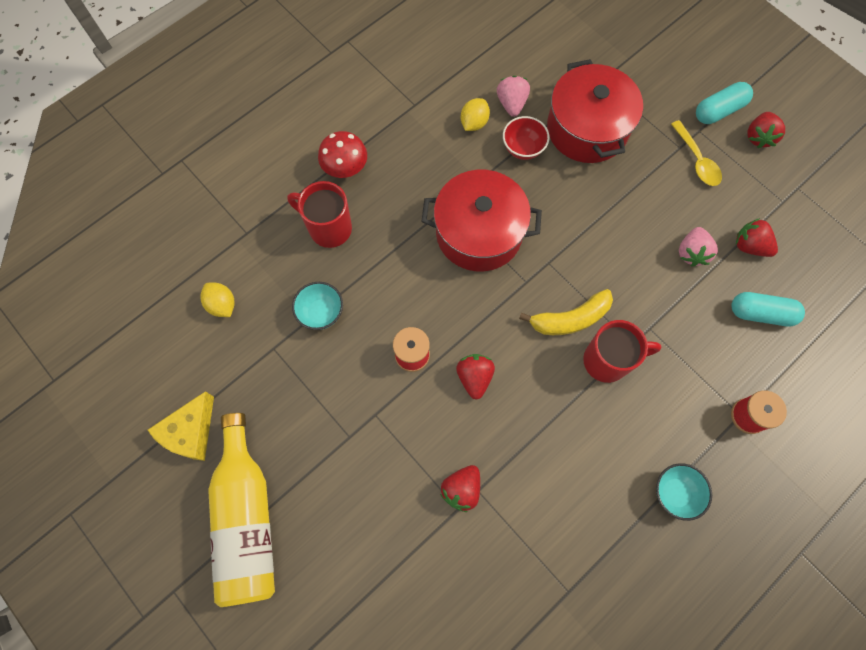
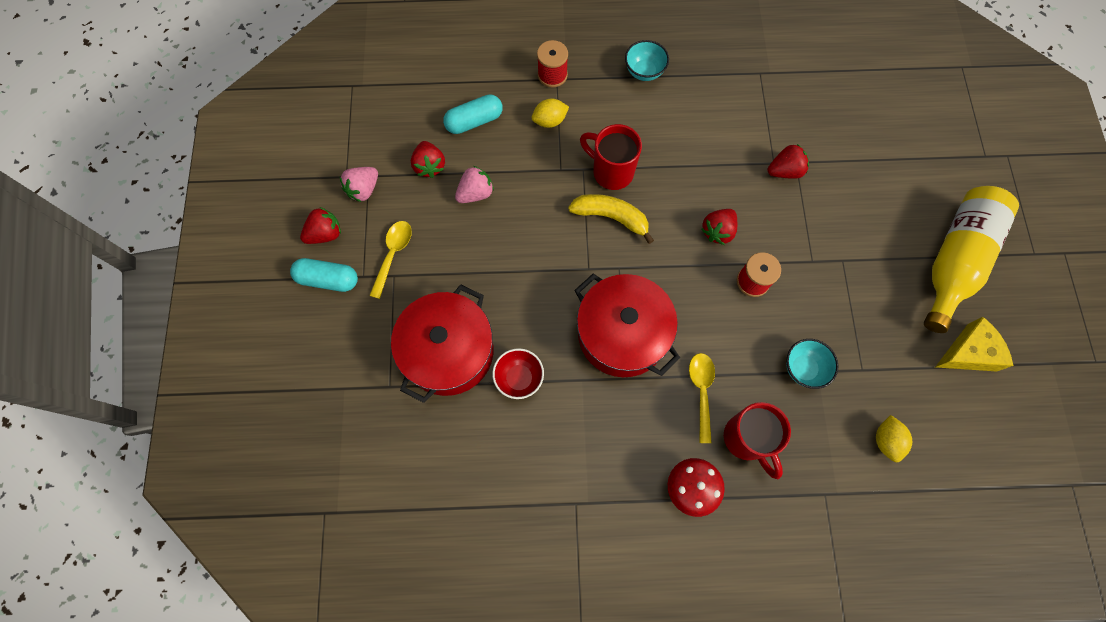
camera: 140 degrees left, 0 degrees up
(387, 236) = (701, 391): none -> yellow spoon
(474, 123) = (538, 438): yellow lemon -> yellow lemon (550, 121)
(511, 103) = (488, 430): pink strawberry -> pink strawberry (363, 189)
(761, 313) = (474, 121): turquoise capsule -> turquoise capsule turned 75 degrees counterclockwise

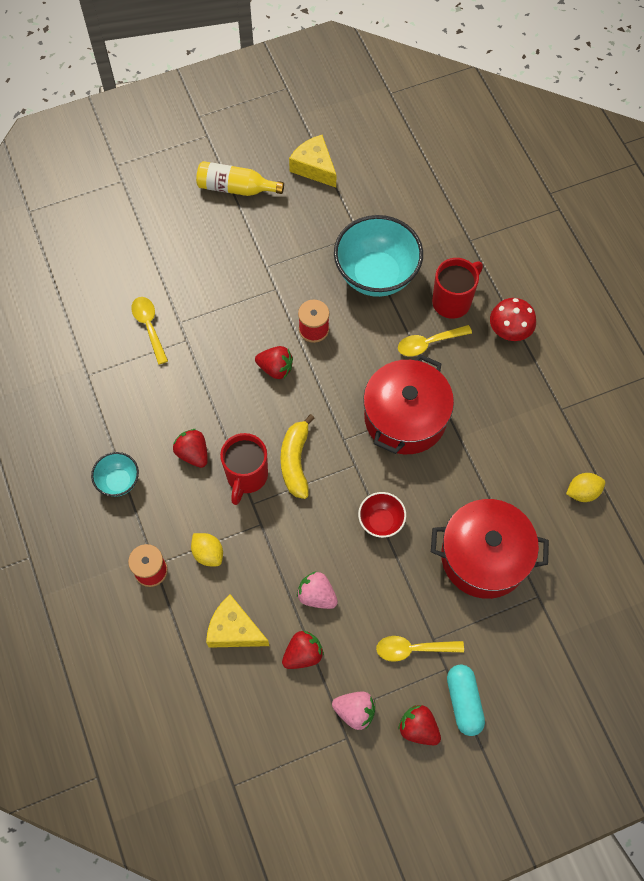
camera: 110 degrees left, 5 degrees down
(474, 121) = (234, 630): turquoise capsule -> yellow cheese
(519, 378) = (481, 488): red bowl -> red bowl (381, 521)
(784, 171) = (193, 329): red strawberry -> red strawberry (193, 453)
(798, 135) = (149, 327): none -> yellow spoon
(803, 368) = (376, 275): turquoise bowl -> turquoise bowl, size x2.02
(886, 441) = (410, 209): yellow lemon -> yellow lemon (582, 492)
(954, 261) = (236, 188): yellow bottle -> yellow bottle, size x0.63

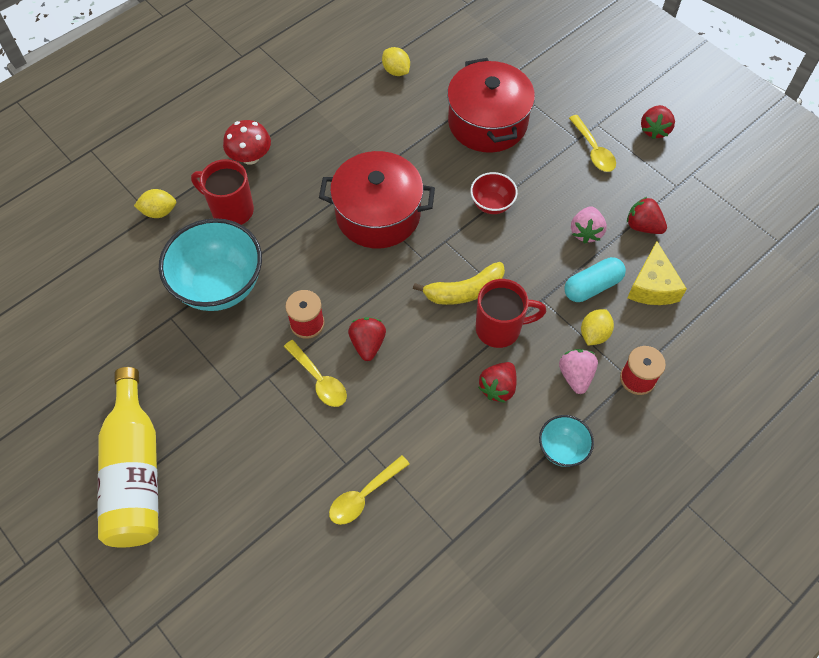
camera: 110 degrees left, 5 degrees down
(236, 188) = (135, 472): yellow bottle -> yellow bottle, size x1.58
(314, 167) = (84, 394): yellow cheese -> none
(355, 711) = (667, 175): pink strawberry -> pink strawberry (575, 376)
(428, 343) = (288, 218): yellow spoon -> yellow spoon (319, 380)
(464, 702) = (616, 106): turquoise capsule -> turquoise capsule (592, 286)
(470, 247) = (159, 212): none -> yellow lemon

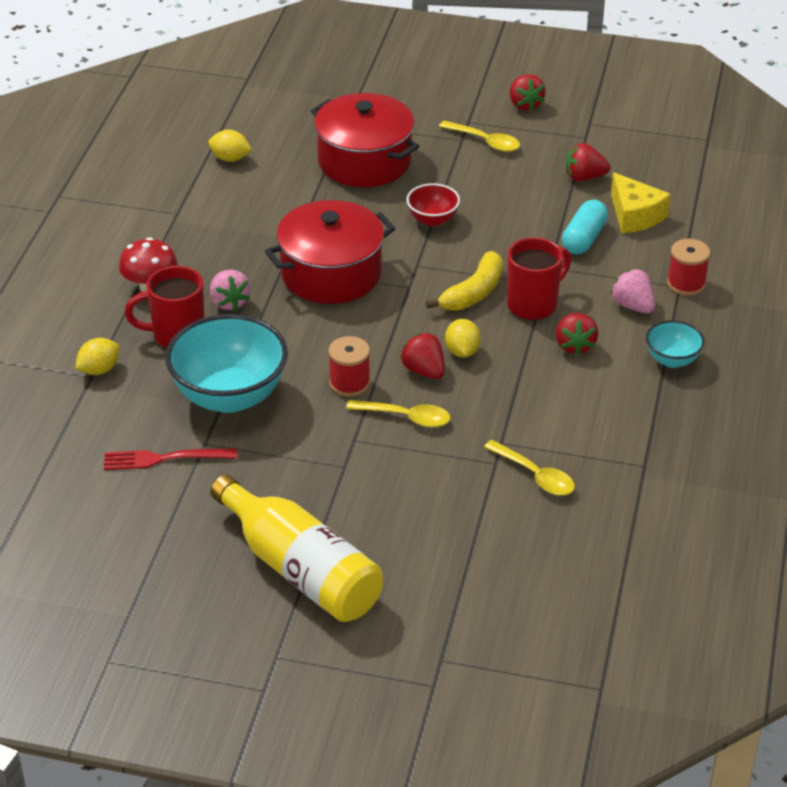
camera: 35 degrees left, 20 degrees down
(133, 315) = (163, 459): none -> red fork
(364, 496) = (535, 476): yellow spoon -> yellow spoon turned 60 degrees counterclockwise
(586, 232) = (539, 203): pink strawberry -> pink strawberry (229, 302)
(594, 334) = (619, 270): yellow lemon -> yellow lemon (462, 351)

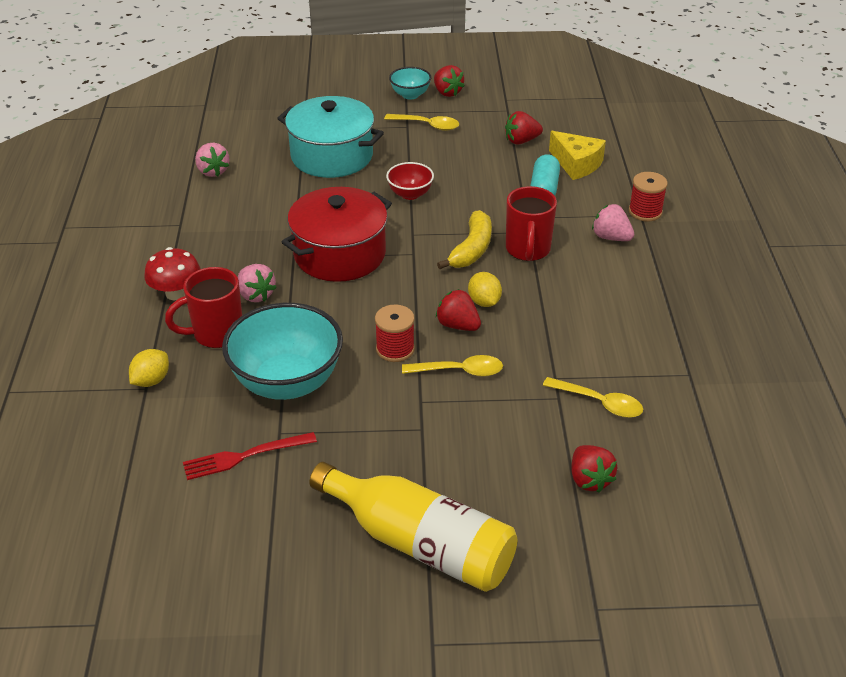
camera: 15 degrees left, 0 degrees up
(230, 158) = (213, 171): yellow lemon -> pink strawberry
(364, 161) = (332, 156): red pot -> turquoise pot
(534, 304) = (527, 250): red mug -> red mug turned 150 degrees clockwise
(574, 345) = (578, 279): red strawberry -> red strawberry (589, 479)
(672, 360) = (666, 277): turquoise bowl -> turquoise bowl (410, 95)

